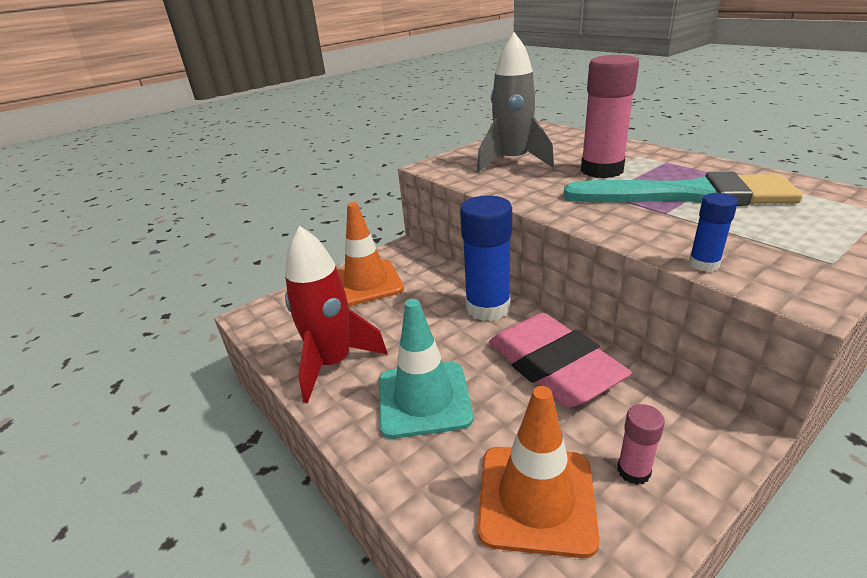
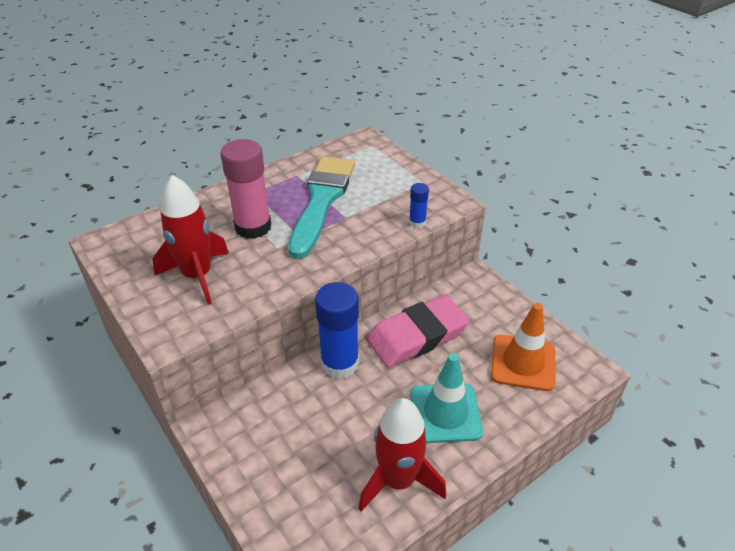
camera: 90 degrees left, 10 degrees up
(366, 283) = (270, 461): orange traffic cone -> none
(512, 162) = (197, 276): grey rocket -> red rocket
(633, 471) = (502, 319): pink glue stick -> none

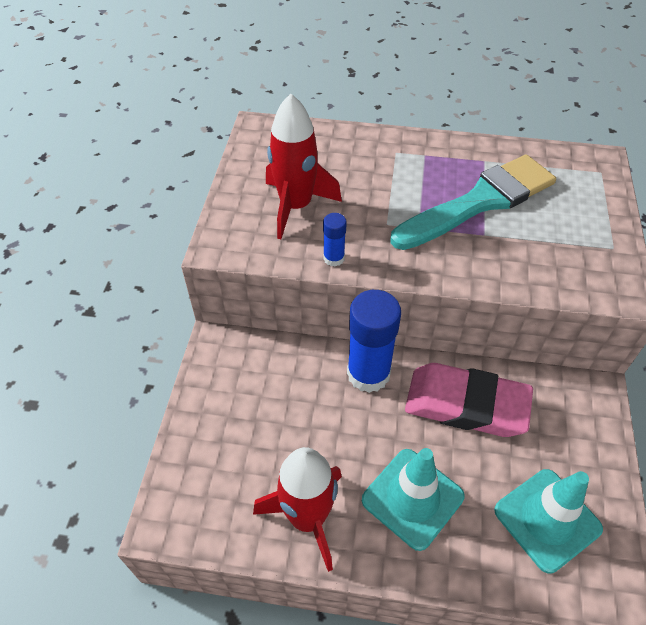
camera: 45 degrees right, 10 degrees up
(253, 227) = (387, 190): pink glue stick -> none
(417, 222) = (553, 288): blue glue stick -> blue glue stick (334, 258)
(523, 363) = (547, 519): orange traffic cone -> turquoise traffic cone

